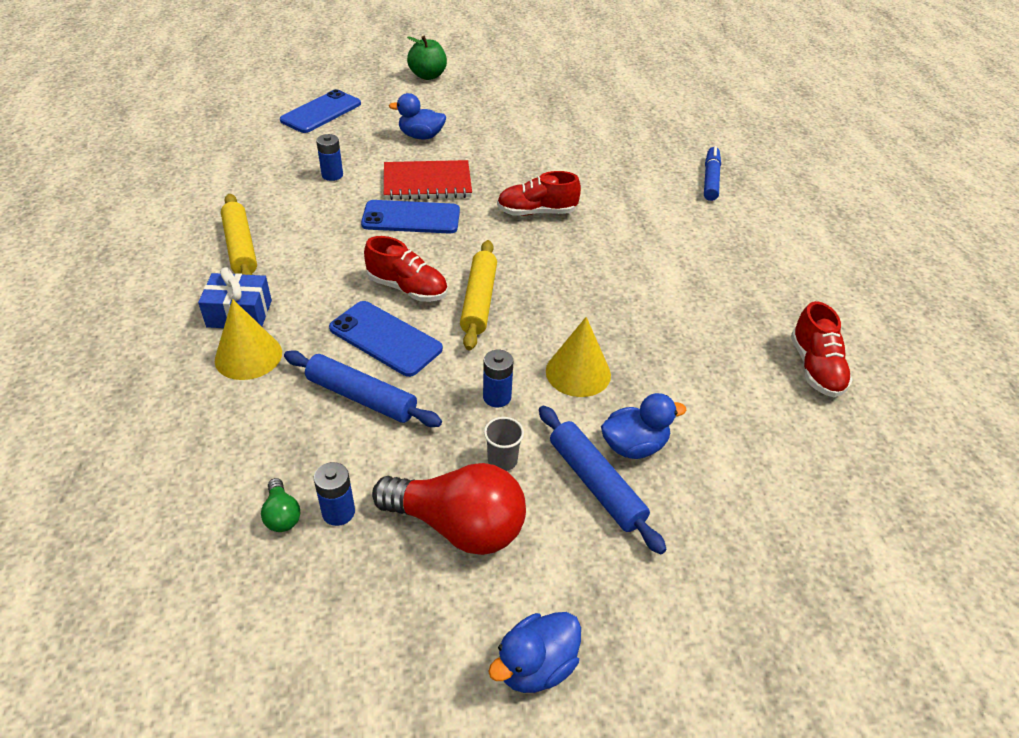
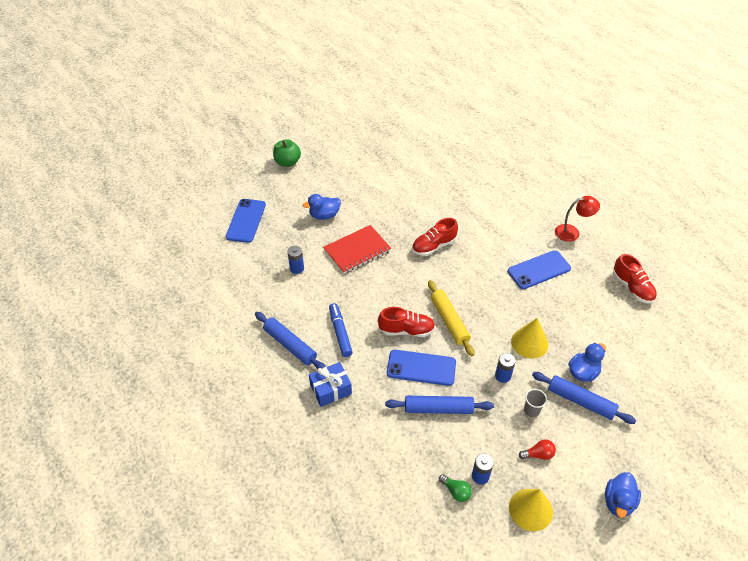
camera: 25 degrees left, 5 degrees up
(240, 247) = (290, 345): yellow rolling pin -> blue rolling pin
(248, 356) = (360, 413): yellow cone -> yellow cone (530, 509)
(411, 218) = (369, 280): blue phone -> blue phone (539, 270)
(458, 526) = (538, 454): red light bulb -> red light bulb, size x0.43
(710, 180) = (507, 182): blue marker -> blue marker (340, 333)
(766, 266) = (572, 232): none -> red lamp

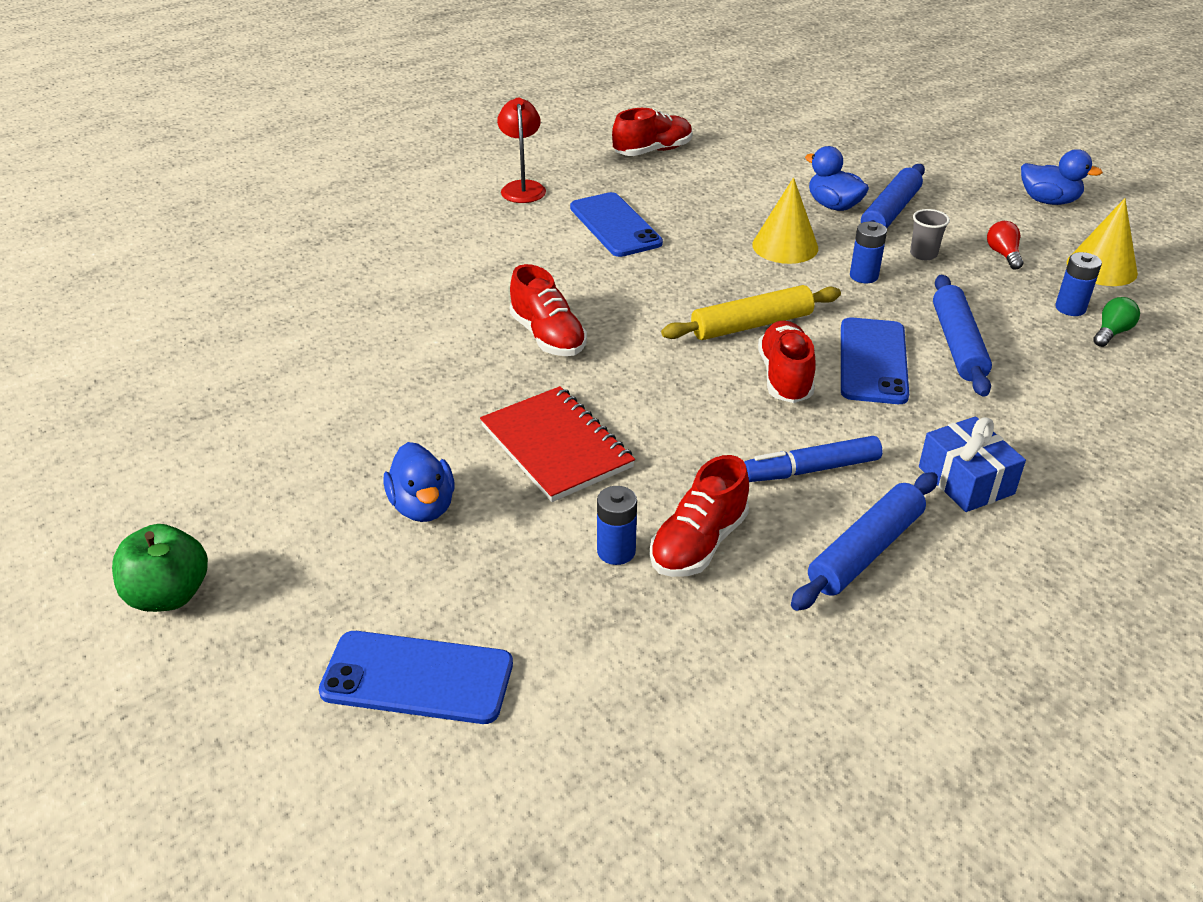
camera: 90 degrees left, 10 degrees down
(299, 292) = (698, 543): none -> red shoe

